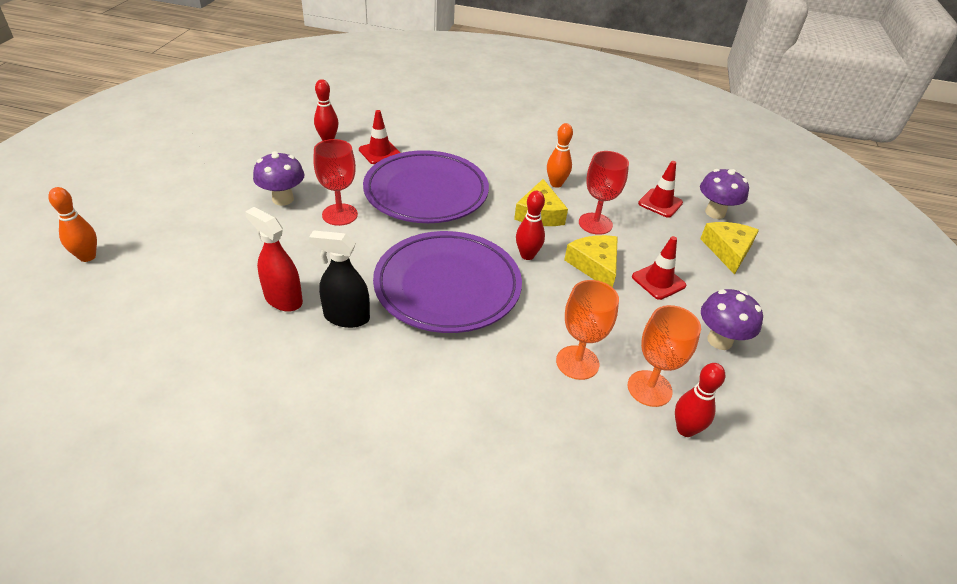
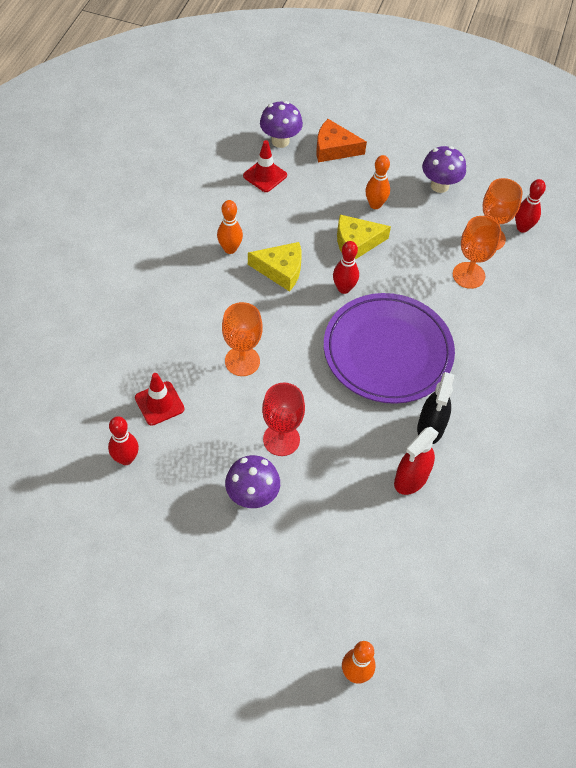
camera: 85 degrees left, 15 degrees up
(426, 192) = (242, 361): purple plate -> orange goblet
(595, 223) = (296, 230): red goblet -> none
(658, 281) = (375, 204): red traffic cone -> orange bowling pin
(728, 250) = (334, 148): yellow cheese -> orange cheese

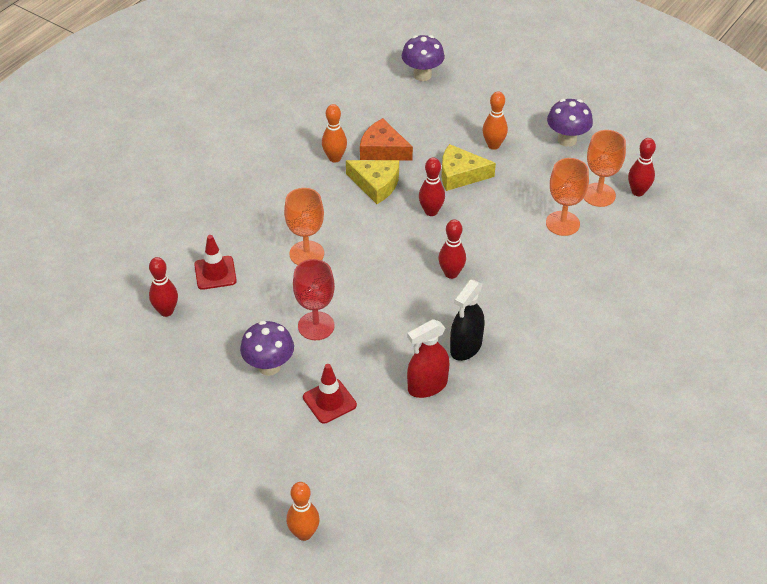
camera: 20 degrees right, 10 degrees down
(265, 175) = (394, 102): red traffic cone -> red traffic cone (329, 401)
(334, 148) = (473, 90): orange cheese -> orange cheese (382, 149)
(387, 352) = (451, 273): purple plate -> red bowling pin

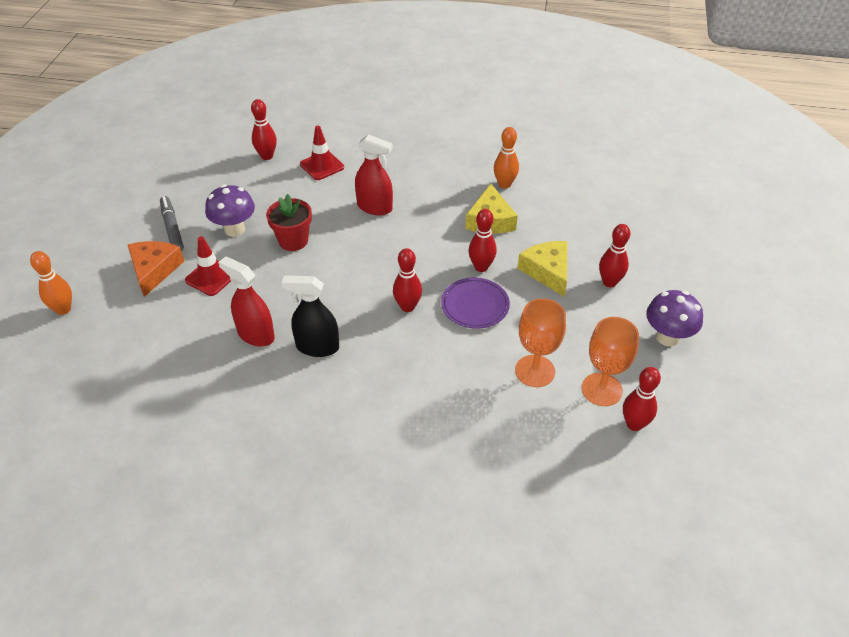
camera: 65 degrees right, 0 degrees up
(233, 417) = (172, 228): none -> grey marker
(306, 254) = (375, 207): orange goblet -> red spray bottle
(316, 326) = (293, 241): red goblet -> red flower pot
(382, 149) = (539, 209): orange cheese -> orange cheese (154, 270)
(422, 75) = (666, 201): purple mushroom -> none
(474, 232) = (475, 306): none -> purple plate
(493, 145) = (609, 282): orange bowling pin -> red bowling pin

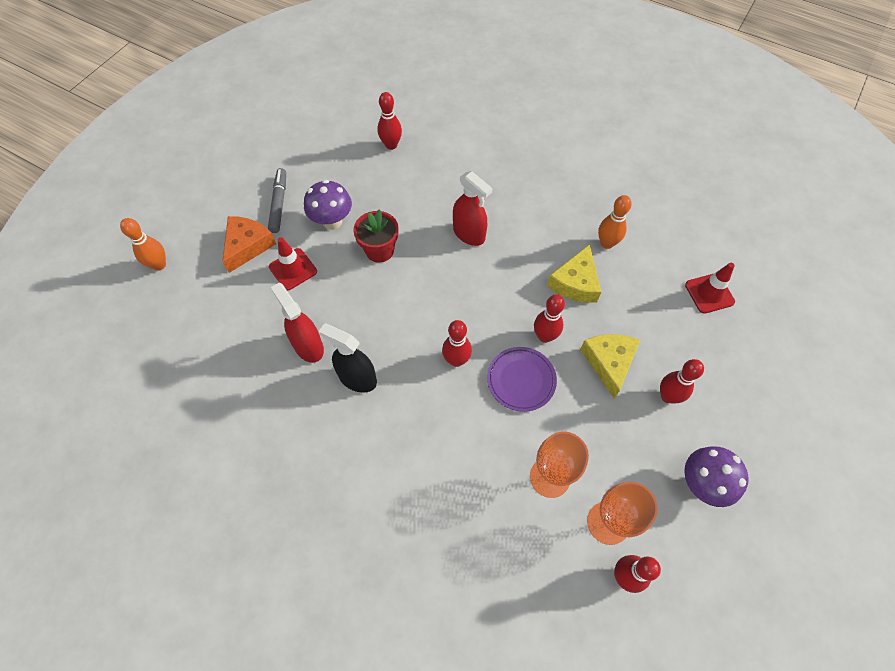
camera: 20 degrees right, 15 degrees up
(322, 166) = (437, 170): red traffic cone -> red traffic cone (709, 293)

